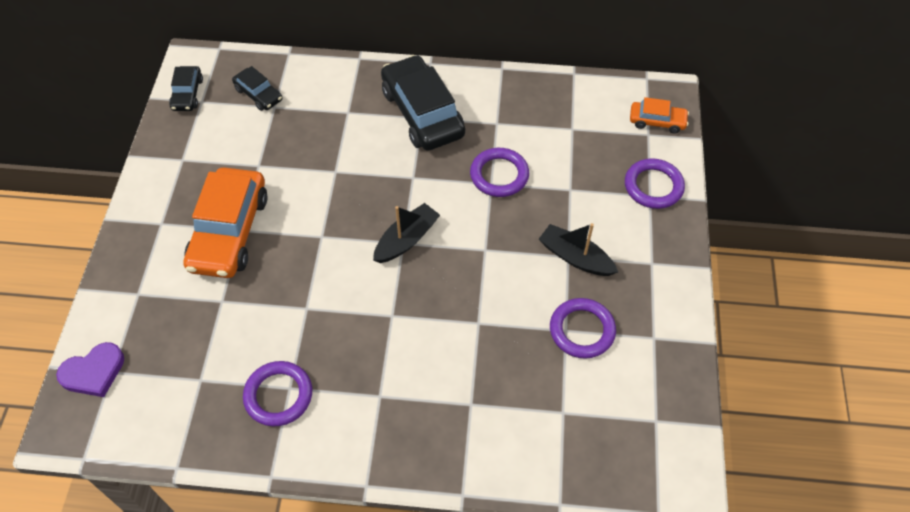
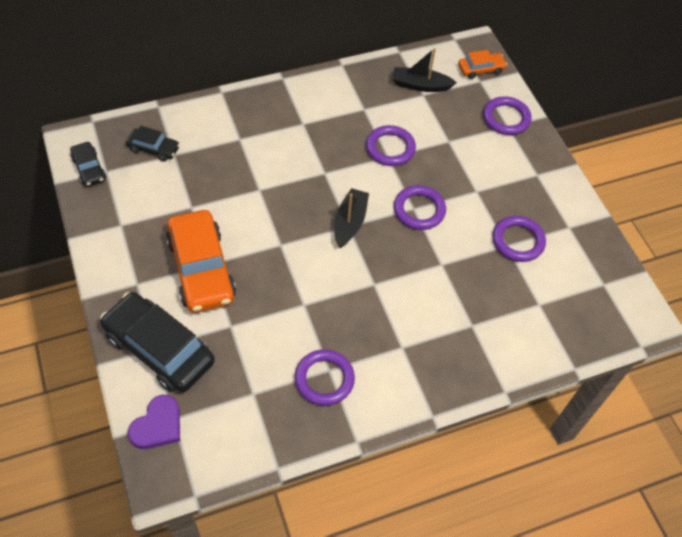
camera: 30 degrees left, 0 degrees up
(422, 113) = (301, 120): black car -> black car (159, 349)
(490, 253) = (419, 210): none -> purple ring
(575, 257) = (482, 190): black boat -> black boat (420, 85)

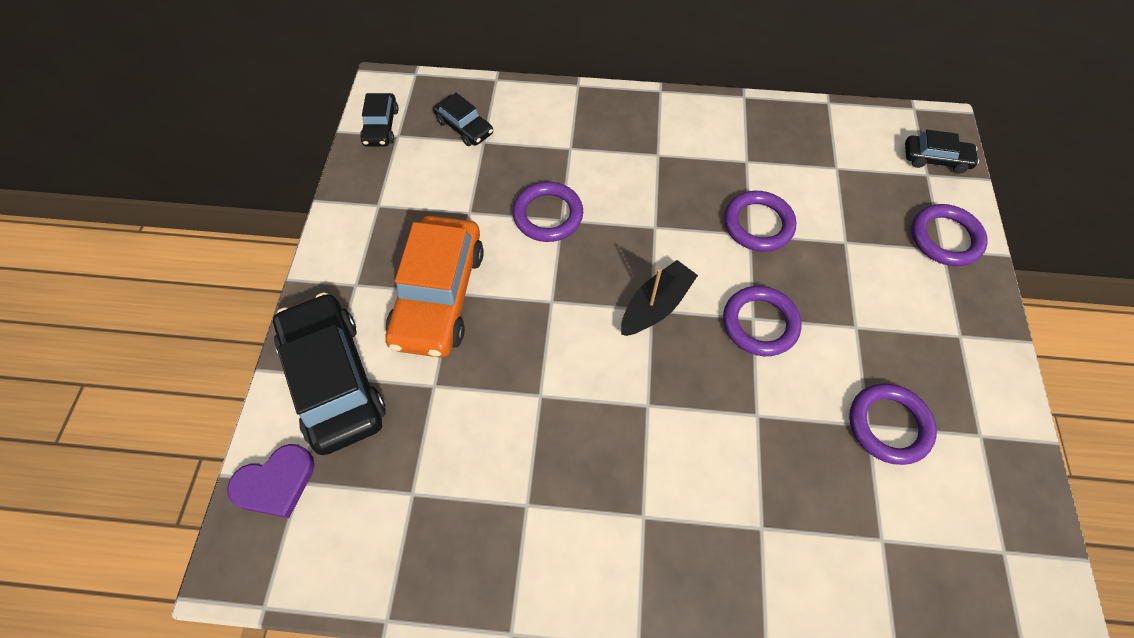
camera: 30 degrees right, 5 degrees up
(324, 379) = (513, 516): purple ring -> purple ring (548, 215)
(420, 85) = (838, 154): black boat -> none
(481, 69) = (935, 159): orange car -> black car

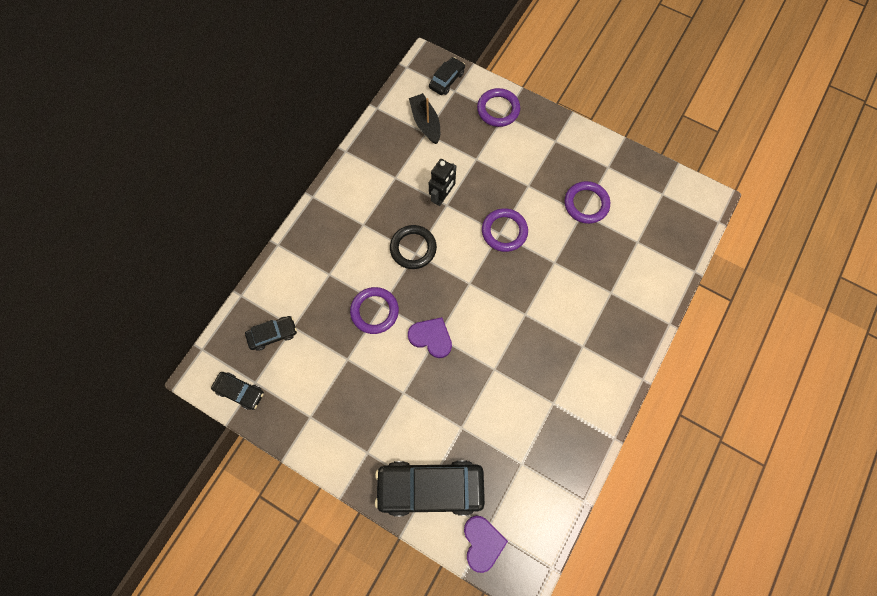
camera: 65 degrees left, 10 degrees up
(438, 295) = (401, 402): orange car -> none
(546, 294) = (431, 337): none -> purple heart
(656, 305) = (468, 280): black boat -> black boat (425, 123)
(660, 221) = (413, 248): none -> black ring
(758, 224) = (442, 196): purple ring -> black robot

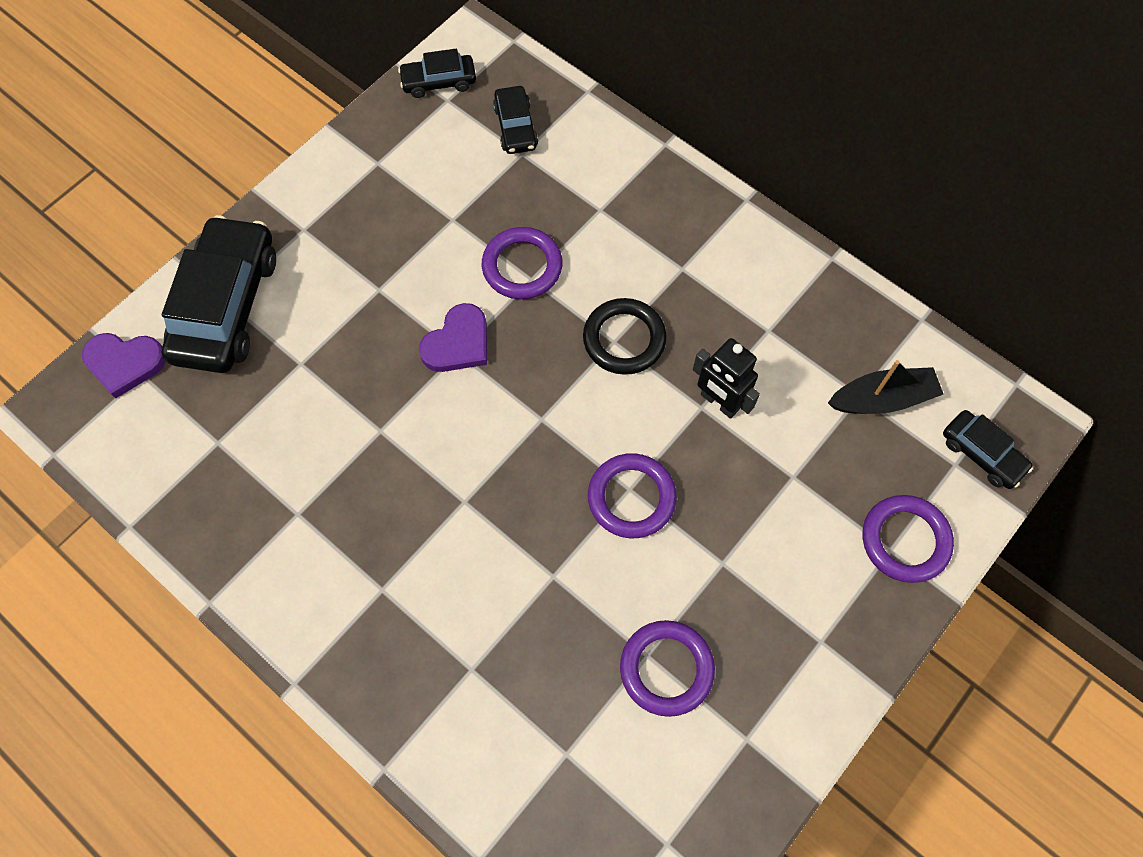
camera: 100 degrees right, 5 degrees down
(240, 391) = (439, 82): black car -> black car turned 45 degrees clockwise

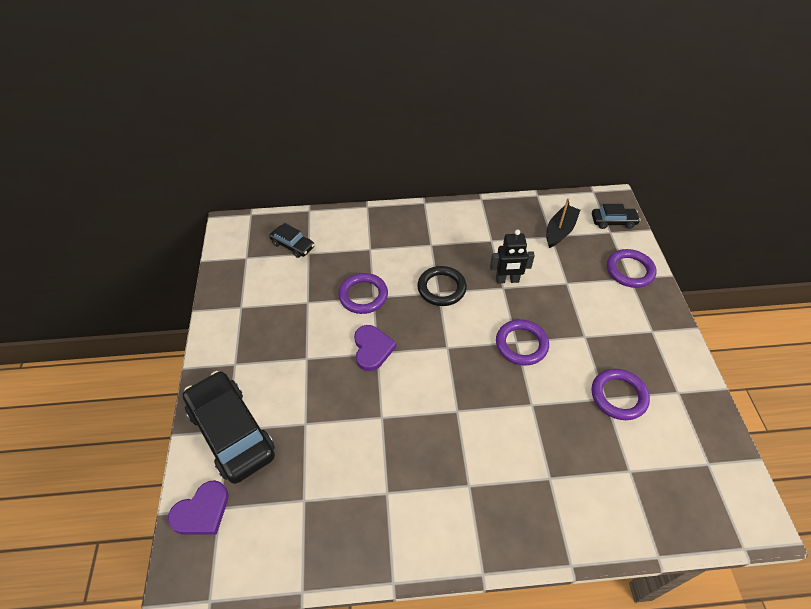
camera: 45 degrees left, 15 degrees down
(439, 82) = (233, 253): black car -> none

